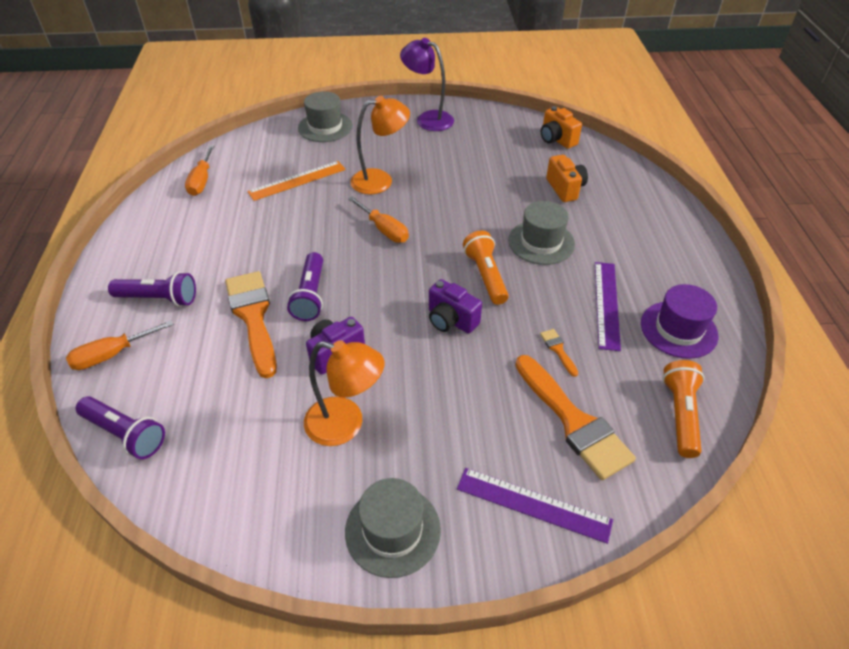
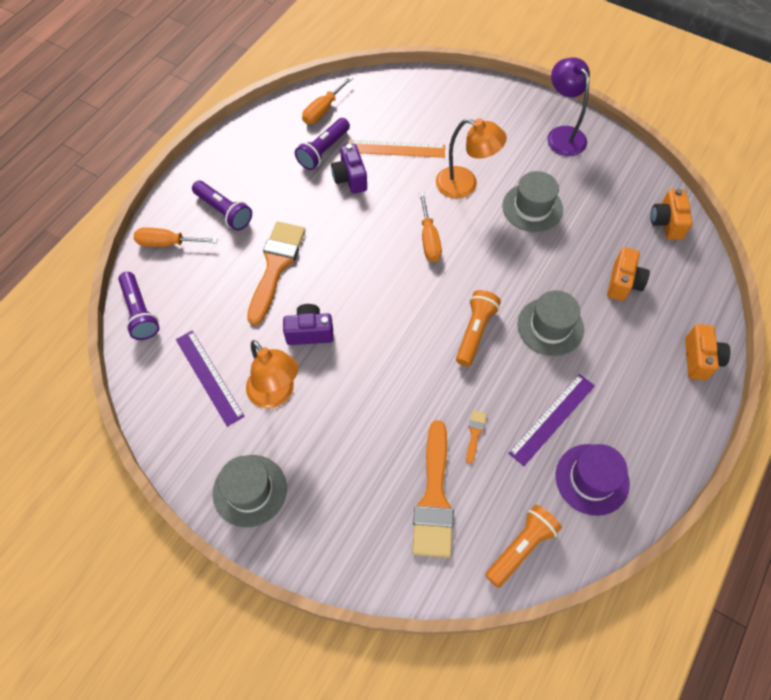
camera: 35 degrees right, 15 degrees up
(310, 295) = (328, 270): purple flashlight -> purple flashlight (323, 151)
(325, 127) = (462, 99): grey hat -> grey hat (532, 207)
(451, 320) = (414, 356): purple camera -> purple camera (350, 178)
(533, 504) = (352, 537): purple ruler -> purple ruler (209, 377)
(666, 209) = (700, 359): none -> orange camera

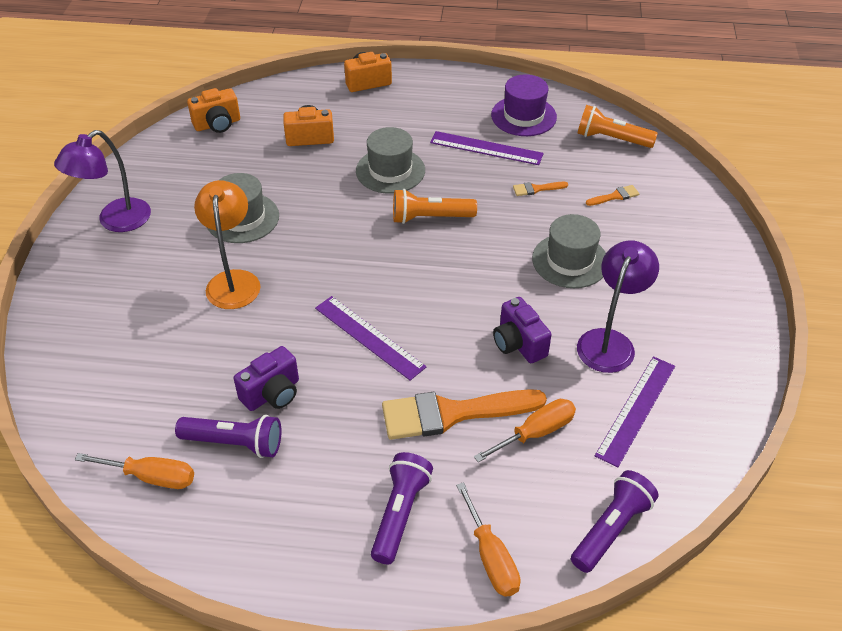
camera: 115 degrees left, 15 degrees down
(249, 490) = (717, 319): grey hat -> grey hat (570, 261)
(276, 394) = (609, 341): orange lamp -> purple lamp
(368, 244) = (369, 337): none -> purple ruler
(397, 149) = (198, 363): orange ruler -> none
(429, 239) = (332, 287): orange screwdriver -> orange screwdriver (536, 433)
(434, 498) = (615, 196): orange brush -> orange brush, size x0.42

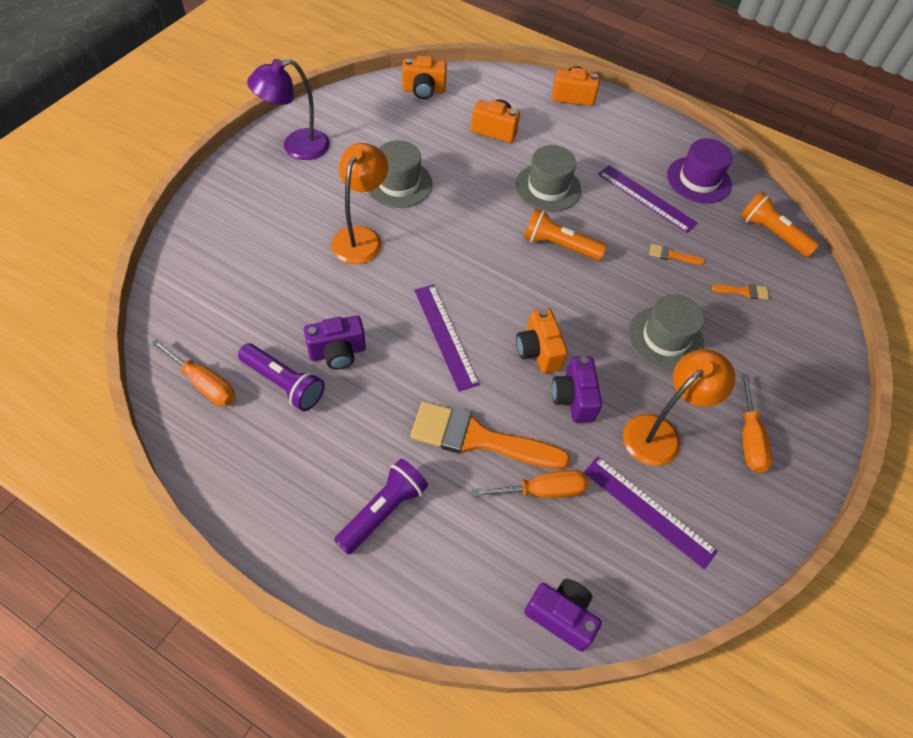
camera: 20 degrees right, 10 degrees up
(463, 316) = (538, 351): none -> orange camera
(491, 557) = (438, 589): orange screwdriver -> orange screwdriver (749, 438)
(609, 341) = (660, 433): purple lamp -> orange lamp
(611, 529) = (561, 616): purple flashlight -> purple camera
(636, 410) = (648, 511): purple ruler -> purple ruler turned 75 degrees clockwise

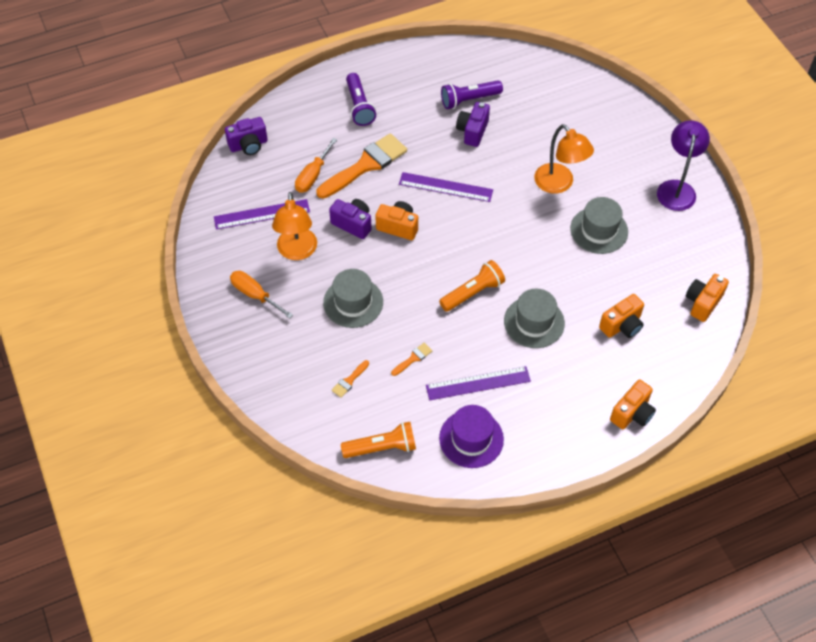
camera: 130 degrees right, 0 degrees up
(204, 384) = (494, 68): orange screwdriver -> none

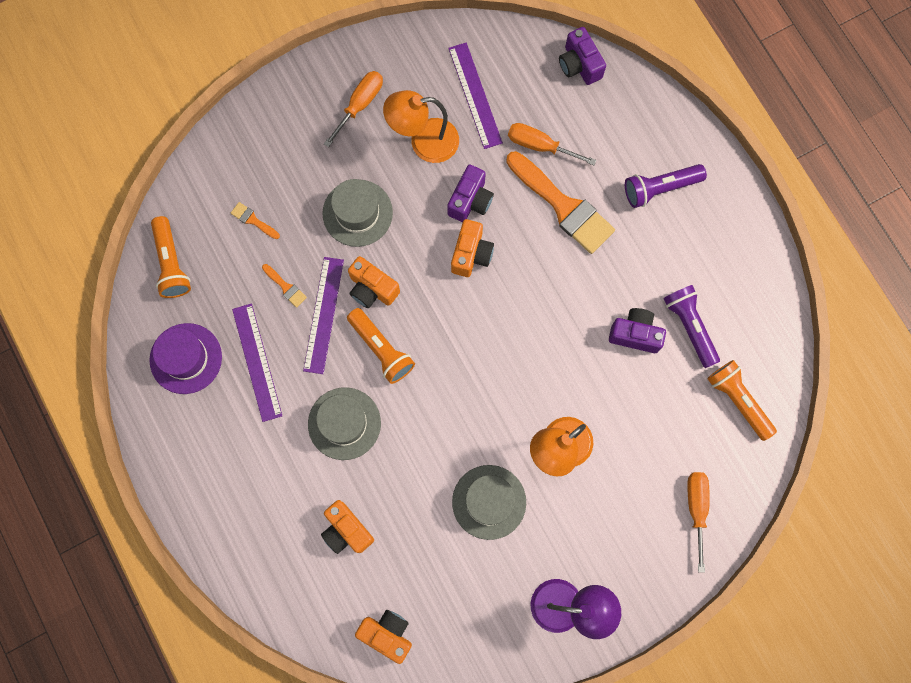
camera: 85 degrees right, 20 degrees up
(445, 187) = (539, 306): purple ruler -> purple ruler (324, 315)
(526, 79) = (738, 400): none -> orange flashlight
(604, 109) = (696, 509): none -> orange screwdriver
(632, 413) = (225, 541): orange camera -> orange camera (372, 289)

